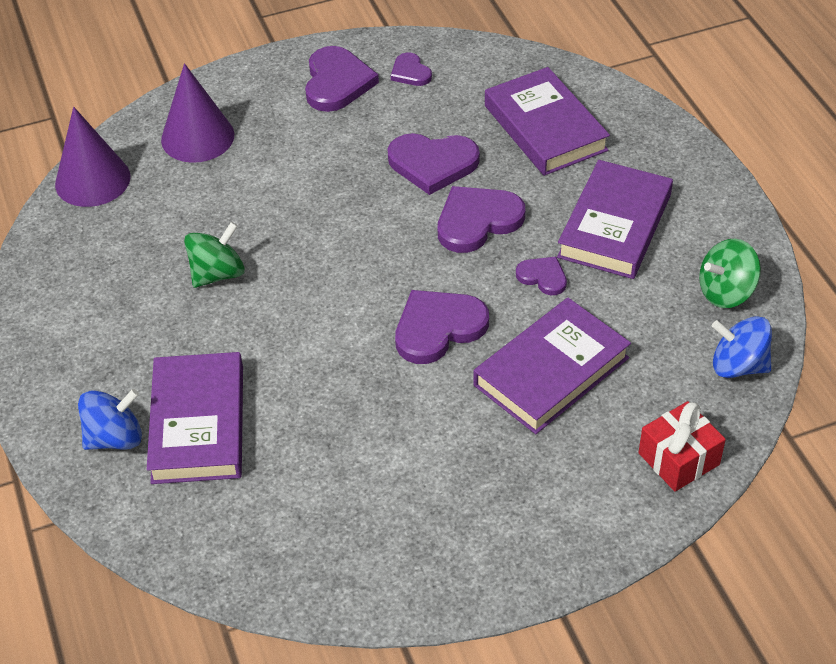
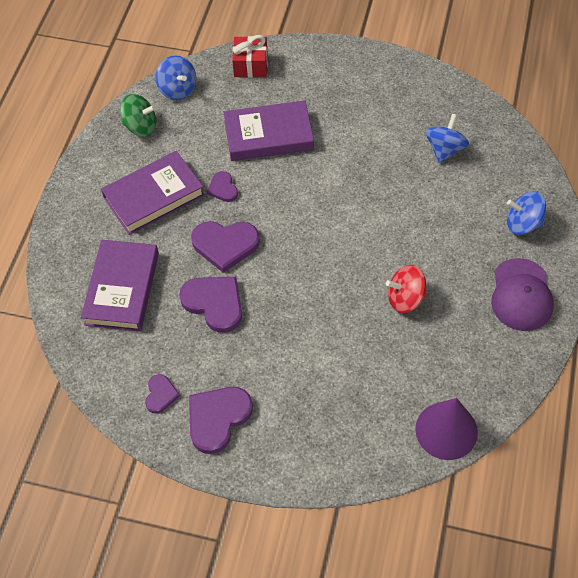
camera: 145 degrees left, 10 degrees up
(73, 348) = (521, 295): none -> purple cap
(197, 137) = (350, 426): purple cone -> none
(198, 424) = (472, 207): purple book -> none
(217, 273) = (405, 299): green spinning top -> red spinning top
(289, 486) = (444, 149): none -> blue spinning top
(438, 328) = (305, 190): purple heart -> none

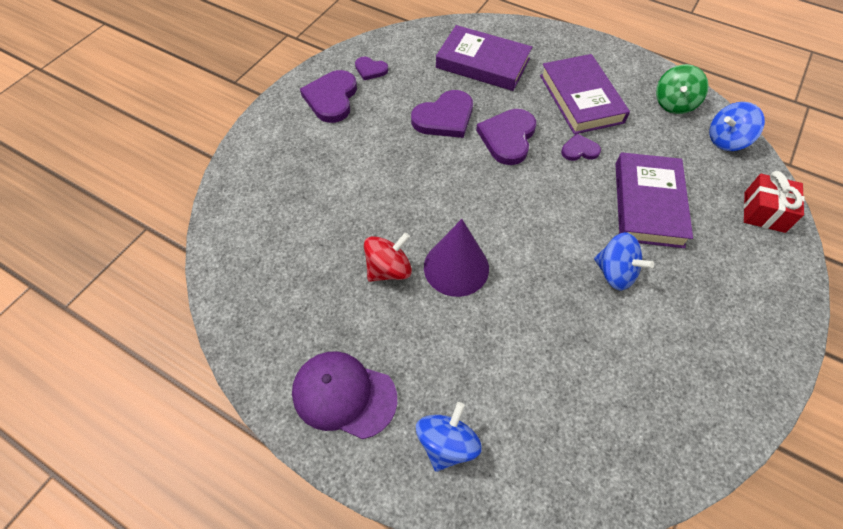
camera: 105 degrees right, 0 degrees up
(217, 418) = (331, 98): purple heart -> purple heart turned 135 degrees counterclockwise
(405, 299) = (389, 269): red spinning top -> red spinning top turned 45 degrees clockwise
(444, 149) = (596, 389): blue spinning top -> blue spinning top (615, 272)
(446, 430) = (227, 256): purple cone -> purple cone (456, 267)

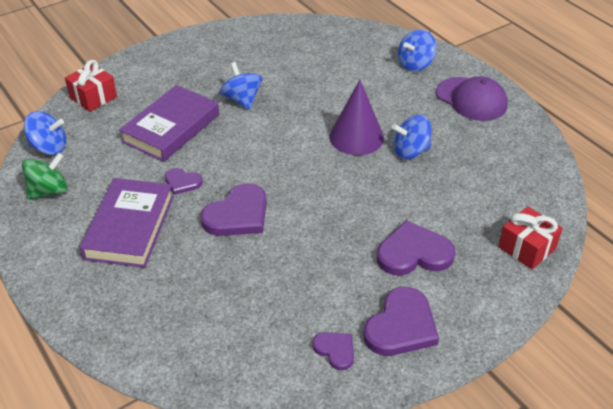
camera: 155 degrees left, 15 degrees down
(243, 195) = (526, 248): none -> red gift
(389, 269) = (410, 151): red spinning top -> blue spinning top
(444, 117) = (285, 256): purple heart -> purple heart (414, 253)
(482, 63) = (193, 307): purple book -> none

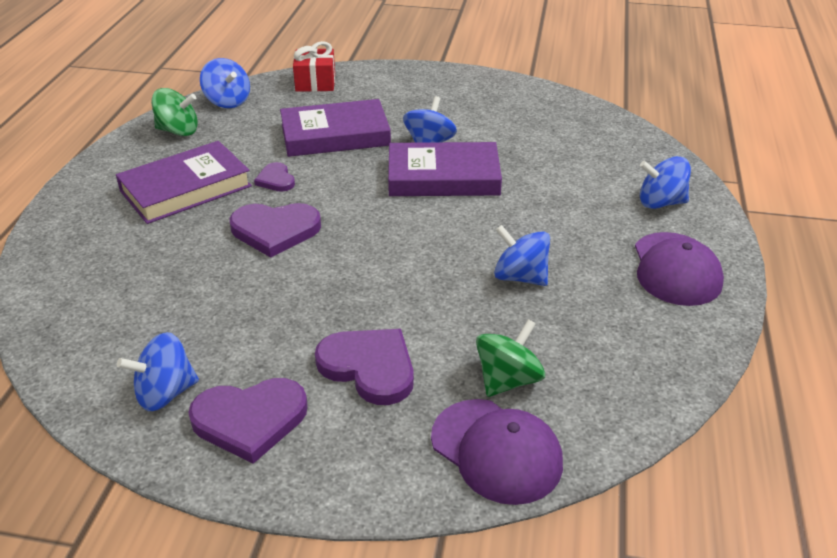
camera: 45 degrees right, 5 degrees down
(283, 117) = (443, 177): none -> purple book
(335, 350) = (165, 393): purple heart -> blue spinning top
(356, 137) = (485, 232): purple cone -> none
(482, 210) = (508, 380): none -> green spinning top
(526, 248) = (496, 451): red gift -> purple cap

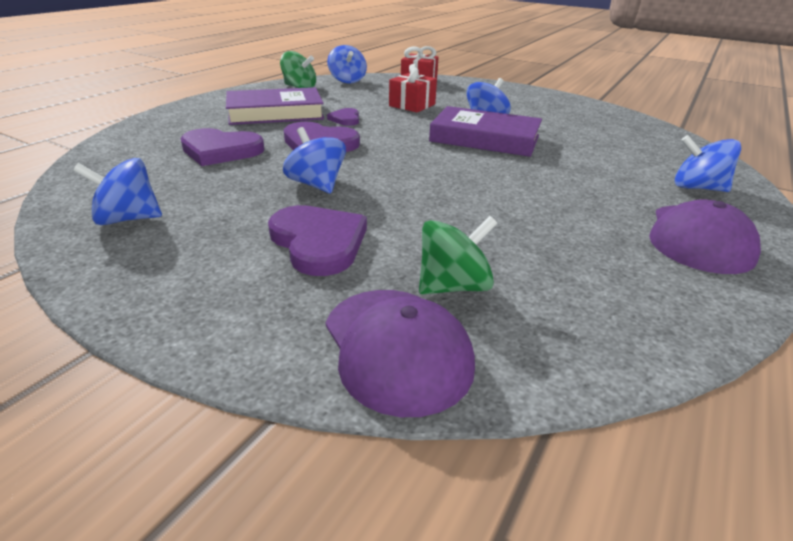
camera: 20 degrees right, 5 degrees down
(250, 420) = (174, 254): purple heart -> purple heart (220, 151)
(335, 135) = (412, 105): purple book -> red gift
(520, 277) = (517, 210): blue spinning top -> blue spinning top (316, 185)

